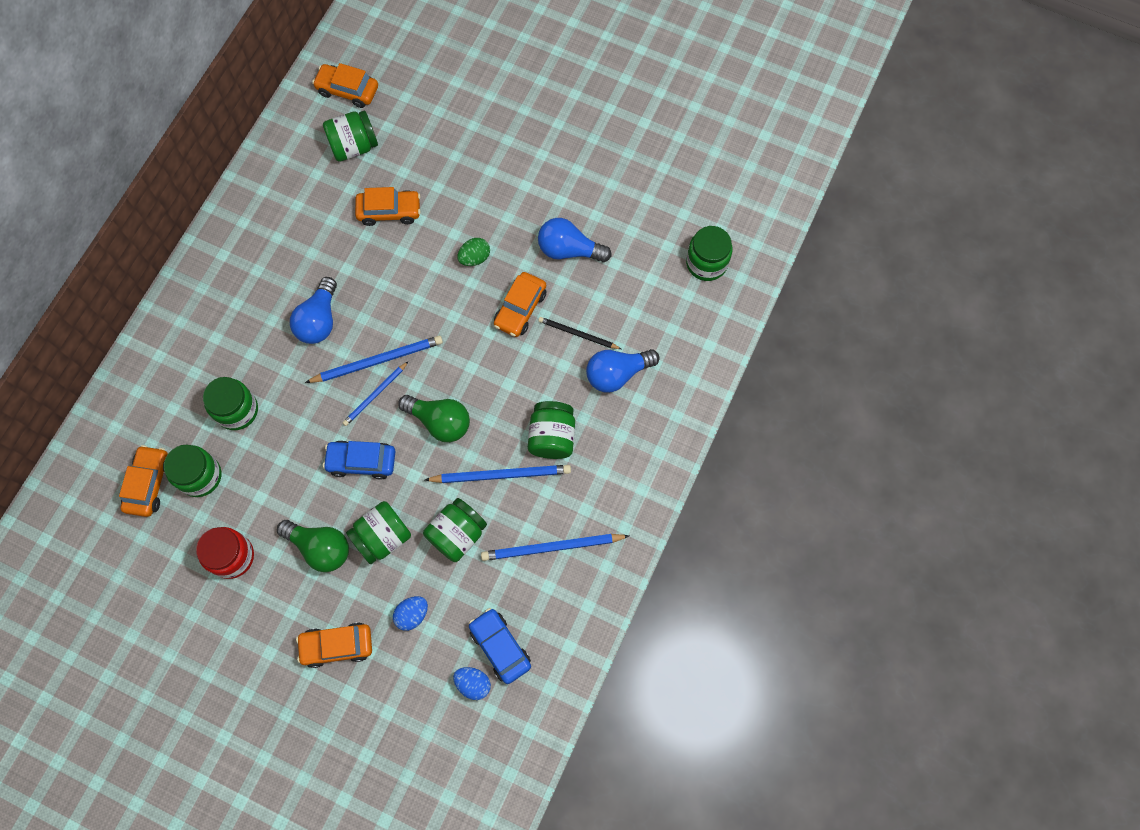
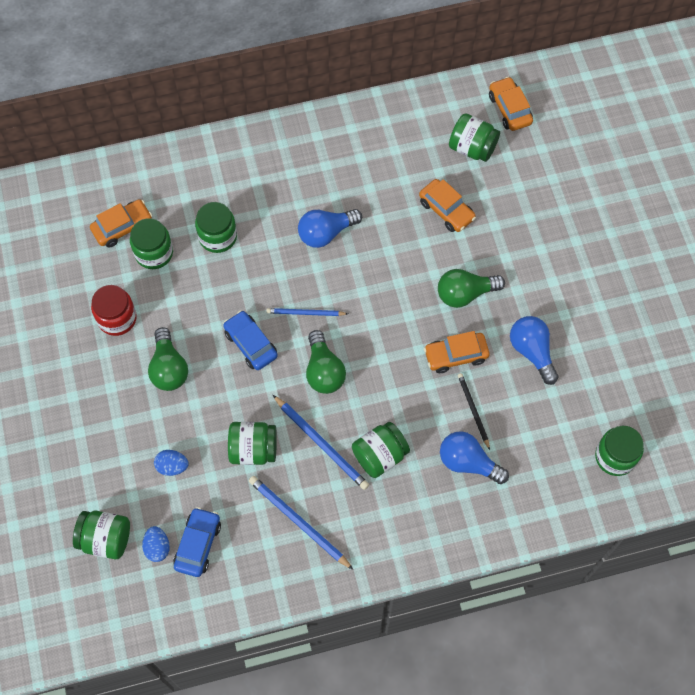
camera: 50 degrees right, 5 degrees down
(337, 645) = (111, 435): orange car -> none
(378, 361) = (331, 294): blue pencil -> none
(382, 537) = (210, 402): green jar -> green jar (106, 539)
(475, 258) = (465, 294): green egg -> green light bulb

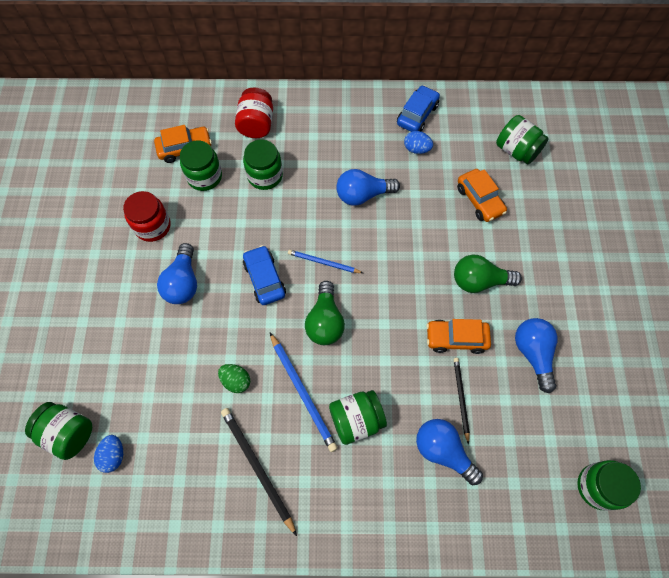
camera: 15 degrees right, 0 degrees up
(169, 368) = (183, 282): green light bulb -> blue light bulb
(172, 466) = (155, 377): blue egg -> blue egg (416, 149)
(191, 182) = (256, 124): none -> red jar
(198, 544) = (153, 463): blue car -> blue car (417, 114)
(253, 449) = (236, 381): green jar -> green egg
(298, 522) = (257, 467): blue pencil -> black pencil
(509, 109) = (559, 124): orange car -> none

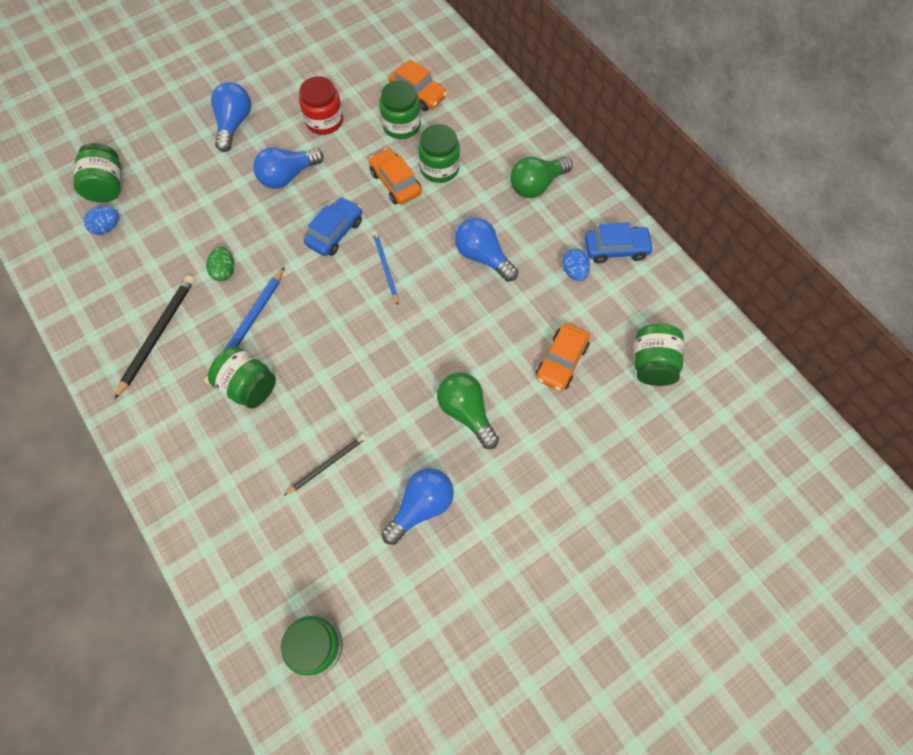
camera: 55 degrees right, 0 degrees up
(256, 124) = (488, 128): red jar -> none
(325, 321) = (327, 304): green light bulb -> green light bulb (536, 185)
(443, 451) = (264, 477): blue light bulb -> blue light bulb (234, 124)
(456, 338) = (388, 425): orange car -> orange car (395, 183)

